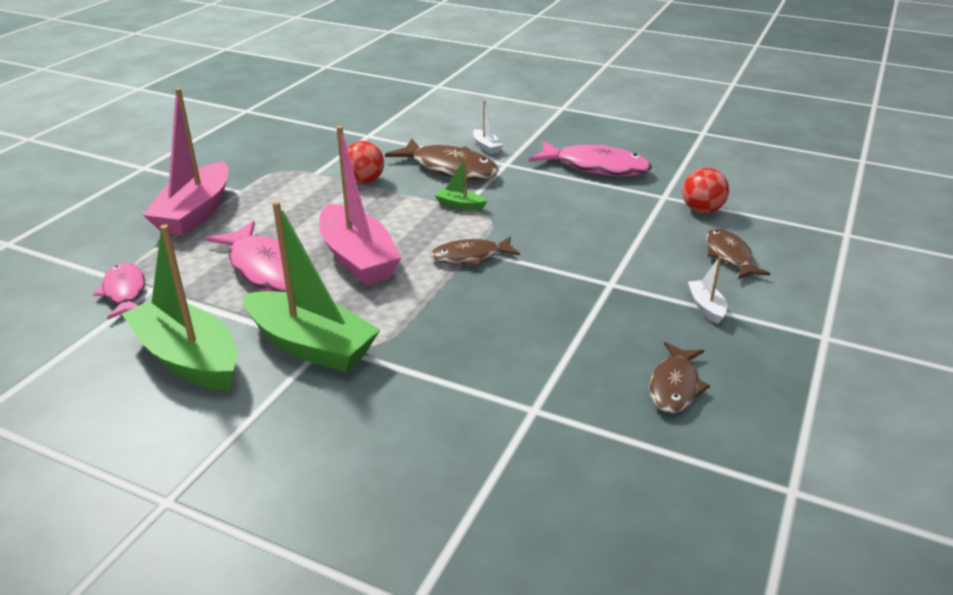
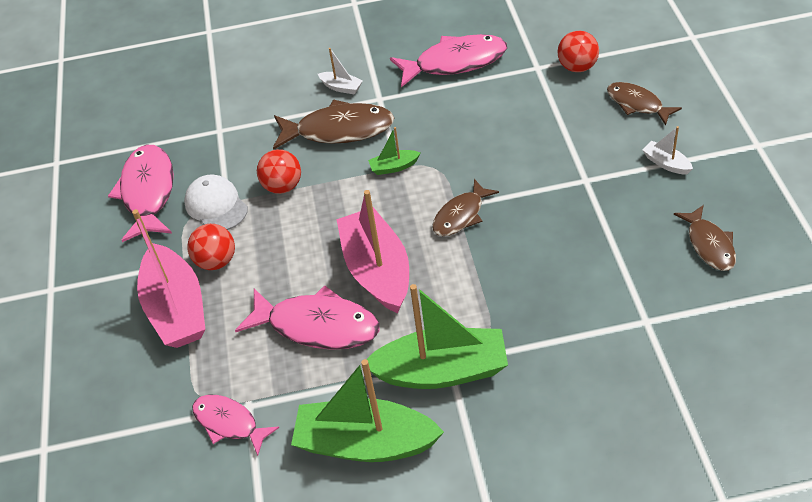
camera: 30 degrees left, 15 degrees up
(259, 200) = (216, 261): none -> red ball
(275, 147) = (148, 192): none -> pink fish
(305, 172) = (216, 206): none -> white cap
(357, 258) = (377, 270): pink boat -> pink boat turned 135 degrees counterclockwise

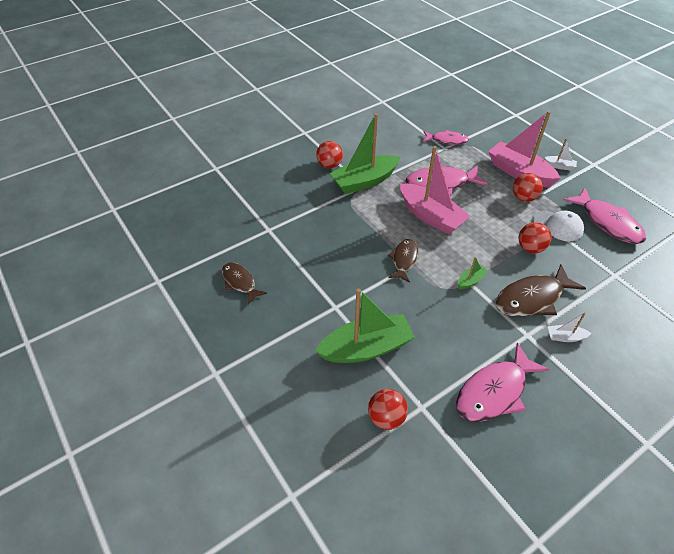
camera: 150 degrees right, 0 degrees up
(365, 443) = (381, 149): green boat -> green boat (366, 348)
(486, 432) = (329, 165): none -> red ball
(637, 104) = (319, 388): brown fish -> none
(666, 163) = (282, 336): white boat -> white boat (559, 166)

